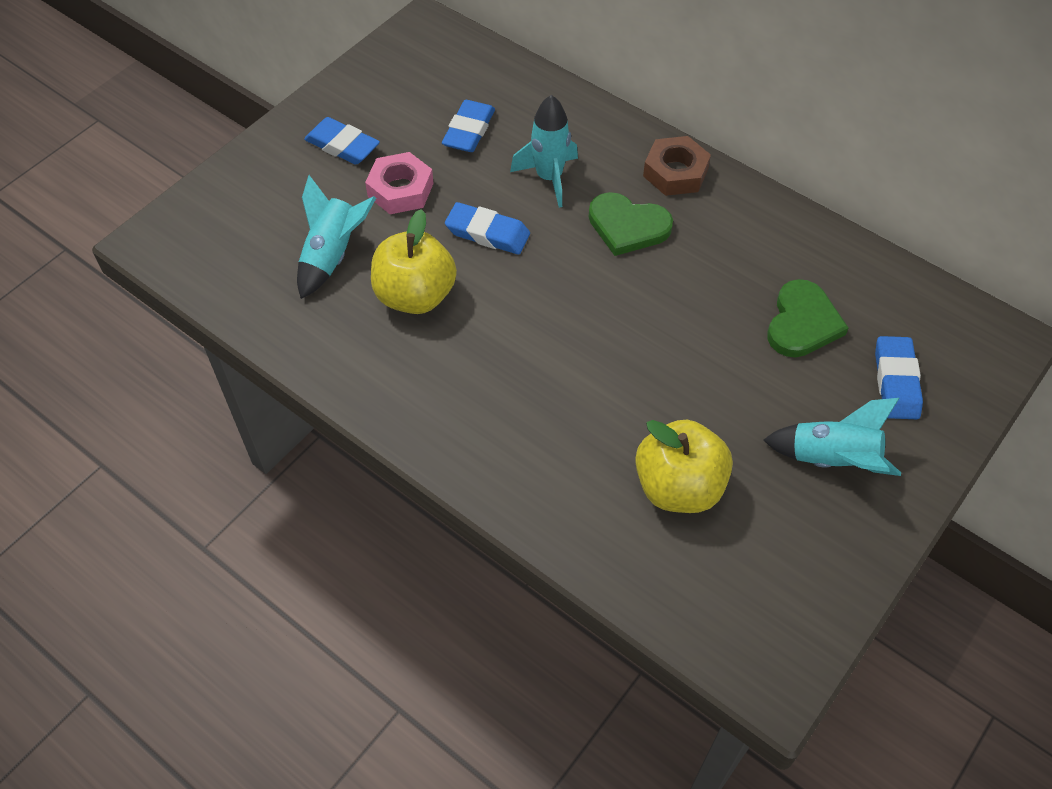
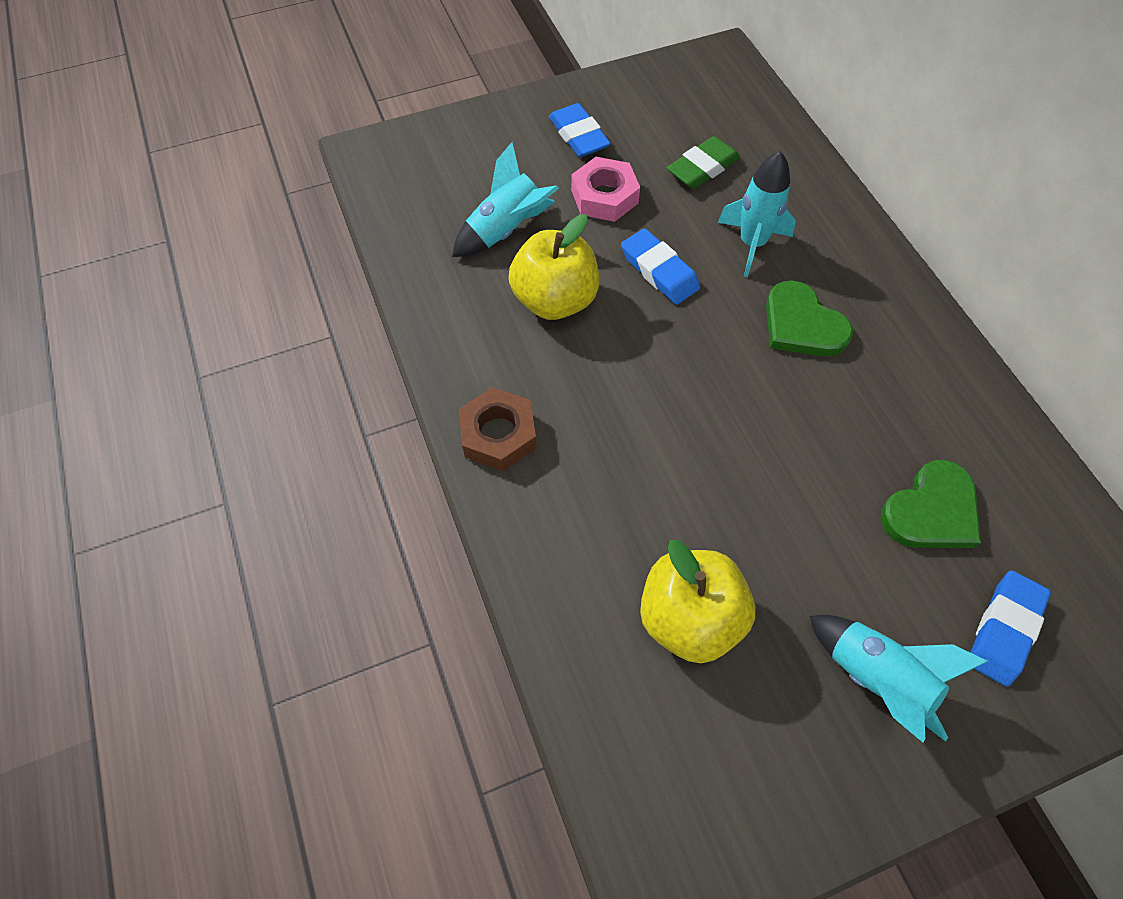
camera: 30 degrees right, 5 degrees up
(469, 131) = (702, 168): blue eraser -> green eraser
(675, 172) = (885, 292): brown nut -> brown nut (498, 434)

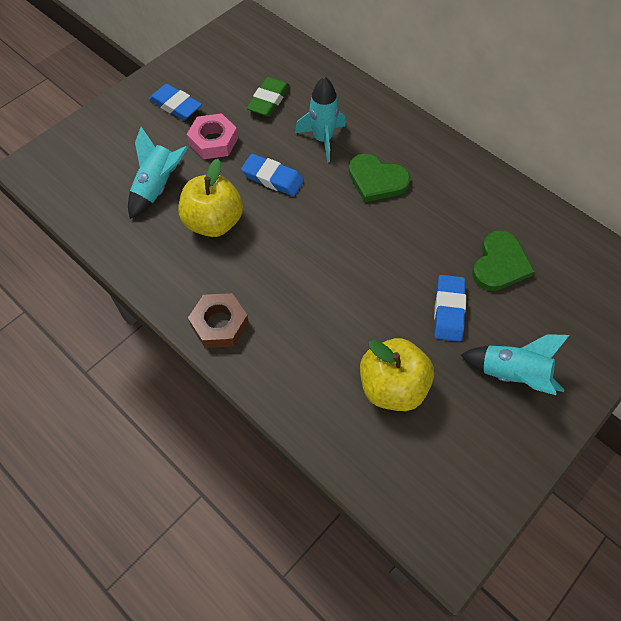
camera: 25 degrees left, 0 degrees up
(1004, 629) = (567, 316): blue eraser -> blue eraser (448, 310)

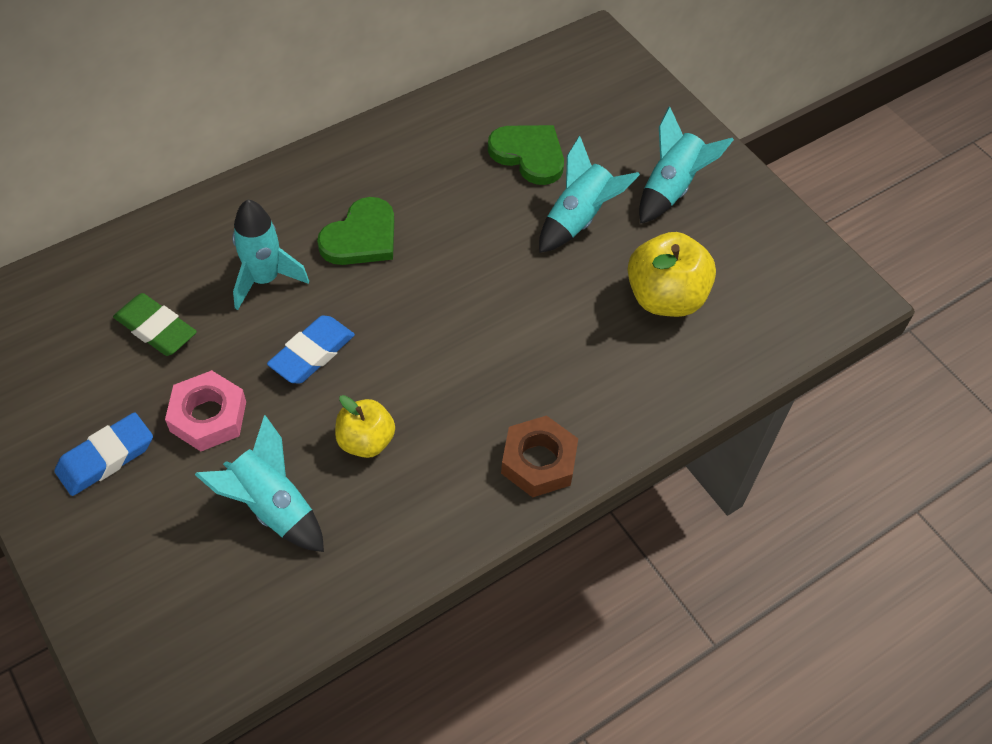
camera: 80 degrees left, 5 degrees down
(214, 222) = (365, 441): yellow apple -> yellow apple, size x0.63
(448, 310) = (578, 219): blue eraser -> turquoise rocket

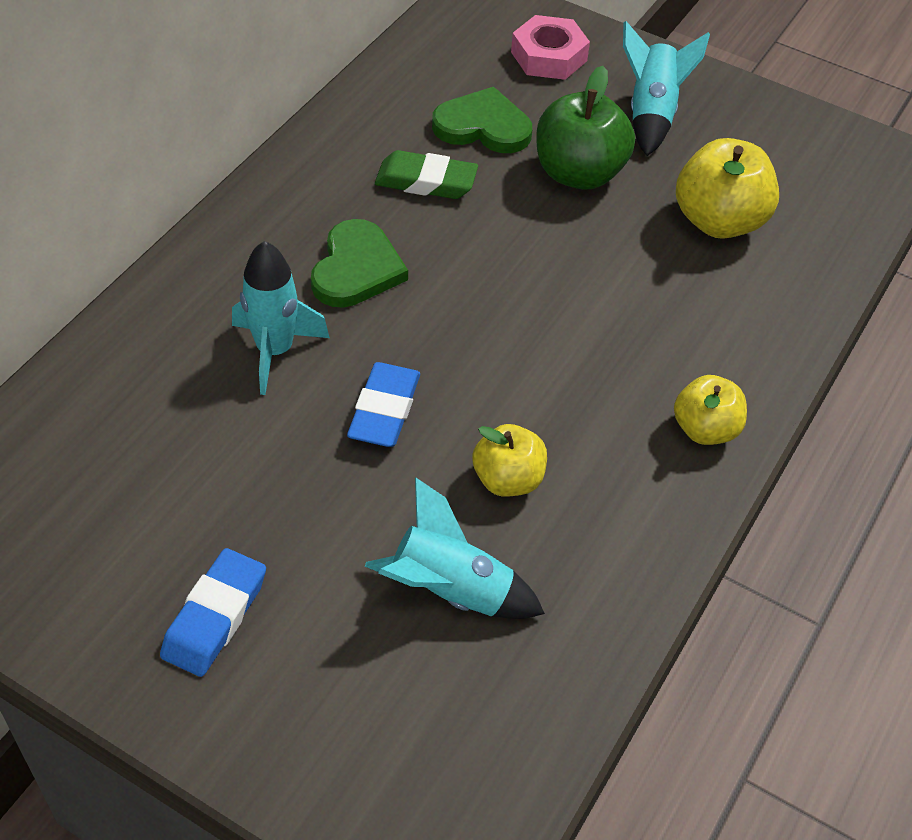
camera: 25 degrees left, 5 degrees down
(156, 329) = (180, 450): green eraser -> green eraser (426, 181)
(208, 416) = (309, 523): pink nut -> pink nut (549, 56)
(538, 462) = (705, 429): brown nut -> yellow apple
(578, 219) = (579, 173): turquoise rocket -> green apple

